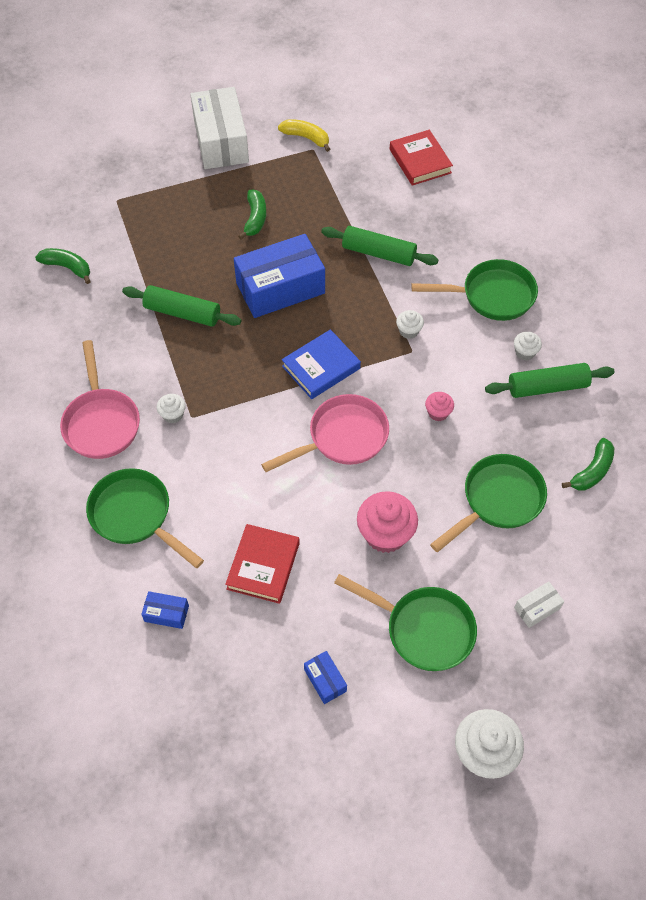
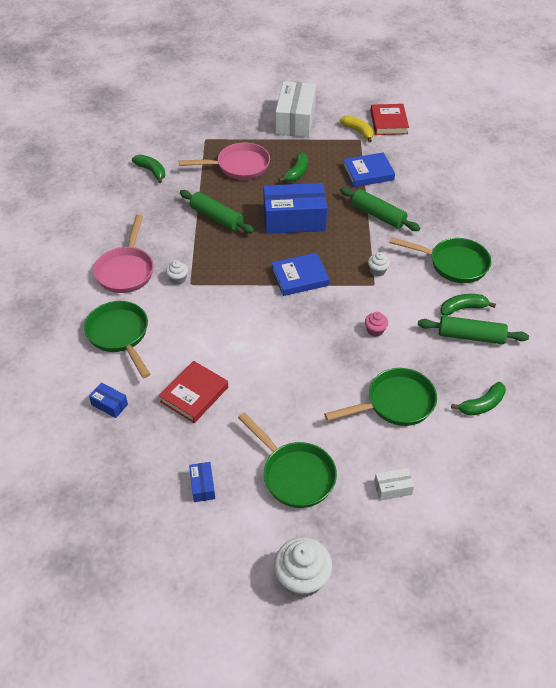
camera: 20 degrees right, 10 degrees down
(342, 195) = (368, 173): none -> blue book
(342, 437) = (294, 327): pink pan -> pink pan (239, 166)
(385, 534) = (296, 400): pink cupcake -> none
(420, 161) = (437, 164): red book -> red book (389, 122)
(525, 352) = (463, 308): white cupcake -> green banana

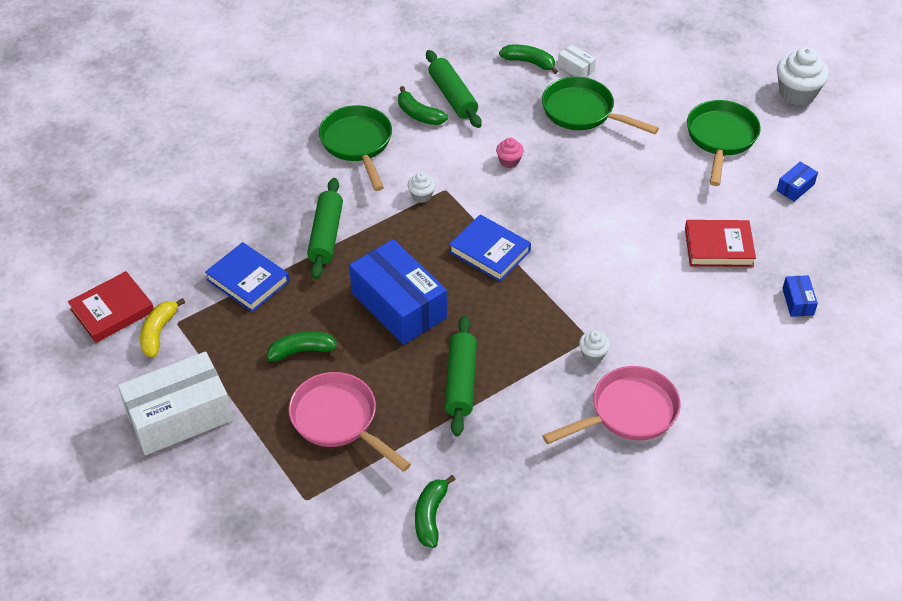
camera: 125 degrees left, 0 degrees up
(119, 335) = (717, 352): green pan -> none
(393, 488) = (668, 80): white box -> white box (576, 68)

